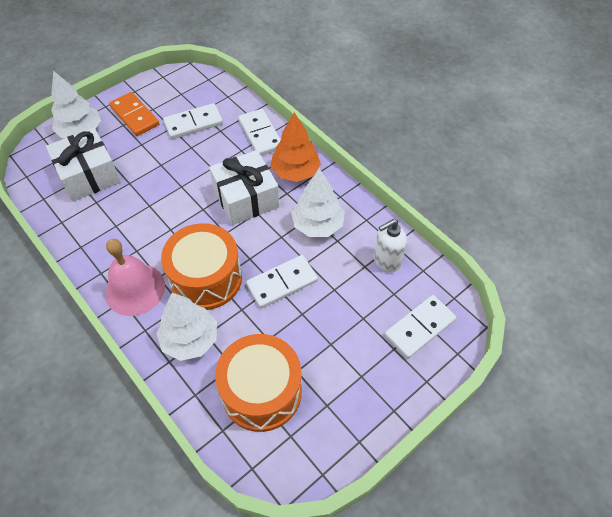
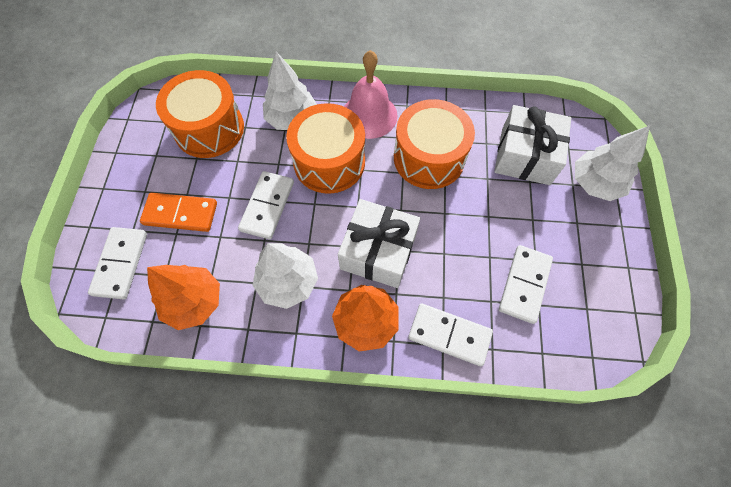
camera: 135 degrees right, 10 degrees up
(134, 116) = (583, 240): orange domino -> orange domino (180, 213)
(142, 224) = (429, 158): none -> orange drum
(386, 260) = (194, 302): white soap dispenser -> orange tree

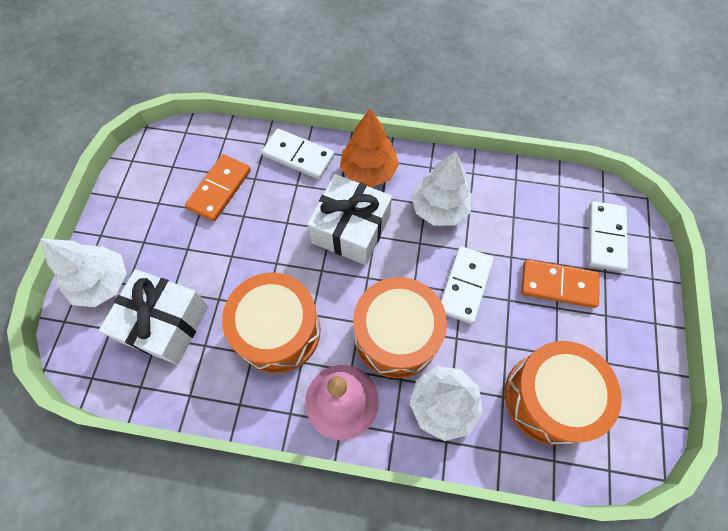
camera: 175 degrees left, 0 degrees up
(194, 302) = (525, 198): orange tree -> none
(524, 284) = (220, 189): white domino -> orange domino

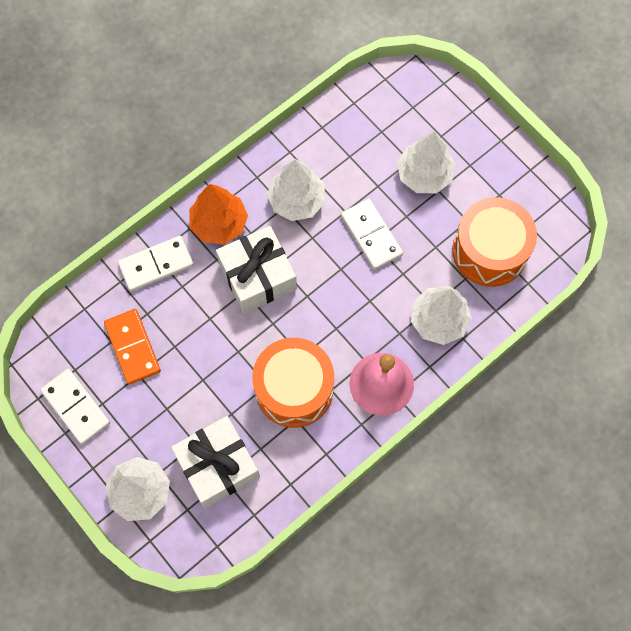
camera: 50 degrees left, 5 degrees up
(396, 335) = (367, 311): orange drum -> none
(558, 285) = (424, 175): orange domino -> white tree
(605, 237) = (418, 112): white domino -> white domino (76, 407)

